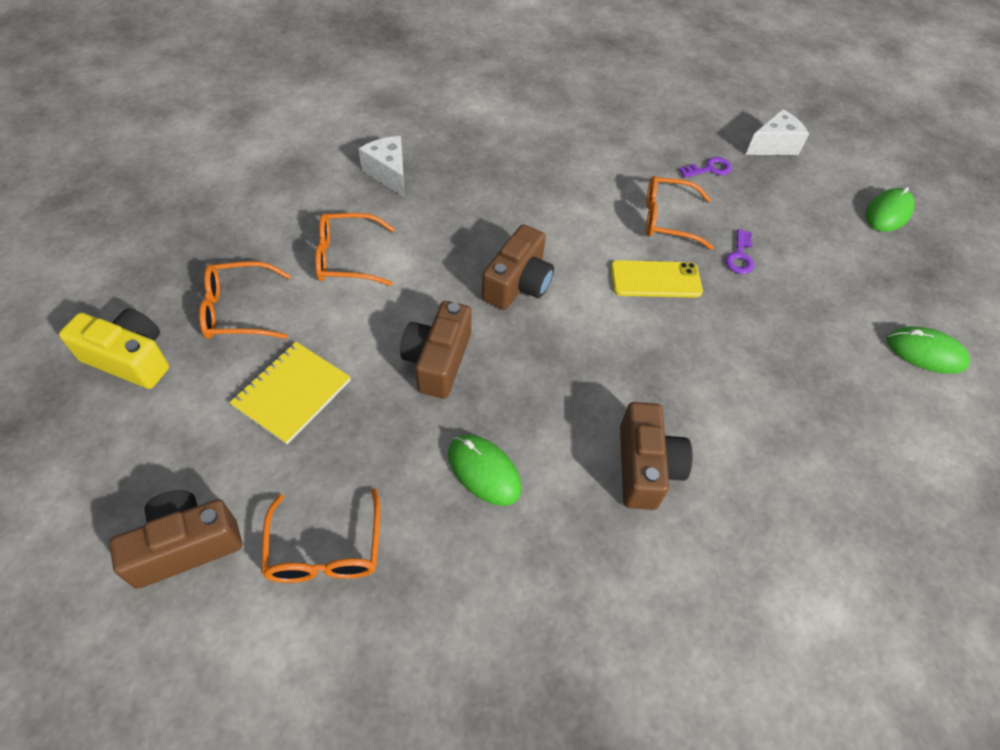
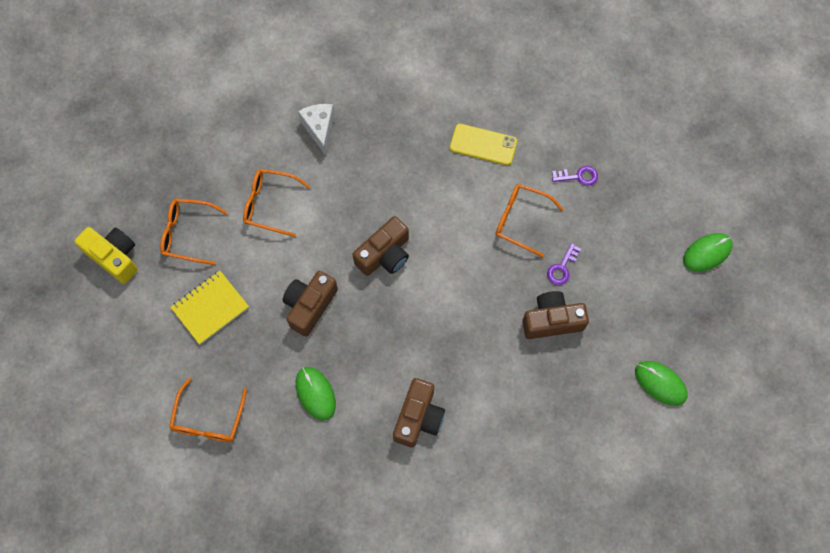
camera: 20 degrees right, 15 degrees up
(186, 545) = (131, 395): brown camera -> brown camera (552, 320)
(655, 279) = (487, 274): yellow phone -> yellow phone (483, 144)
(773, 146) = (646, 162): white cheese -> none

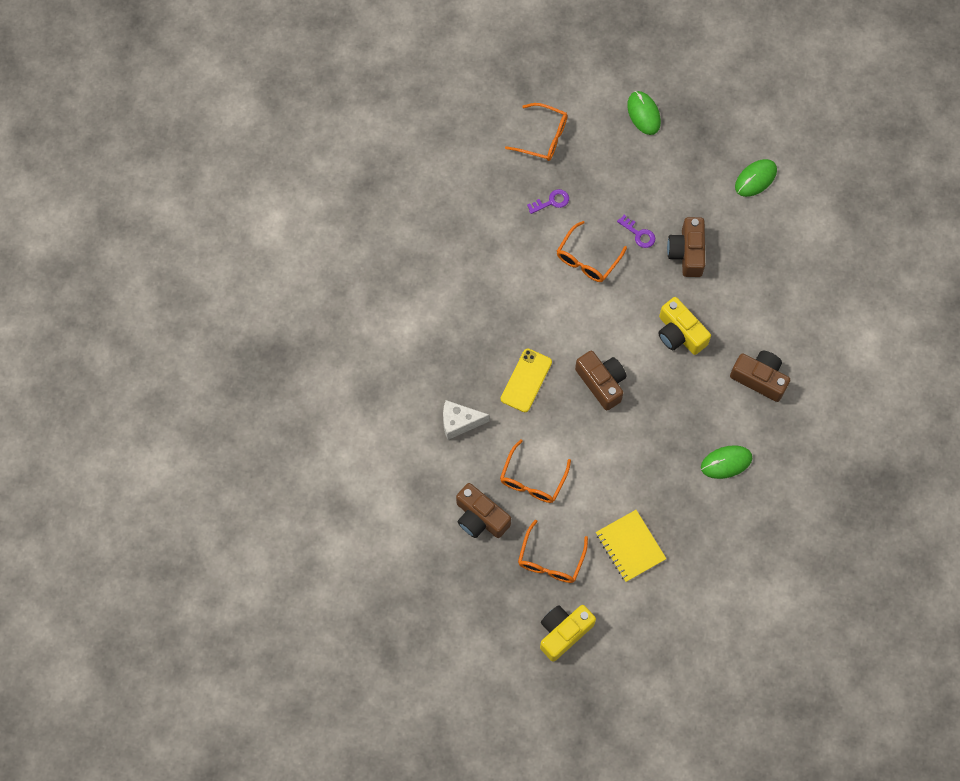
camera: 80 degrees left, 0 degrees up
(208, 419) = (737, 559): orange glasses -> orange glasses (543, 137)
(309, 306) = (641, 456): brown camera -> brown camera (480, 518)
(455, 325) = (679, 333): none -> yellow camera
(483, 144) = (504, 277): yellow phone -> yellow phone (526, 380)
(578, 176) = (551, 201): purple key -> purple key turned 60 degrees clockwise

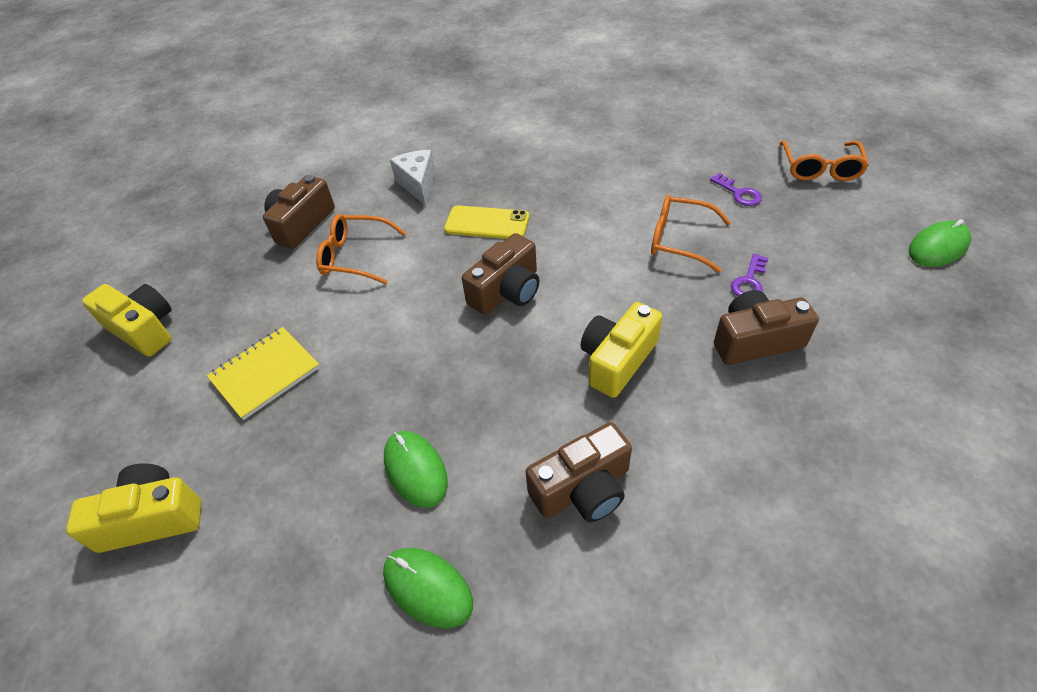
camera: 80 degrees right, 20 degrees down
(550, 560) = (247, 295): orange glasses -> none
(721, 610) = (152, 518): none -> yellow camera
(755, 179) = (951, 403): green mouse -> green mouse (427, 588)
(759, 378) = (583, 489): brown camera -> brown camera turned 45 degrees clockwise

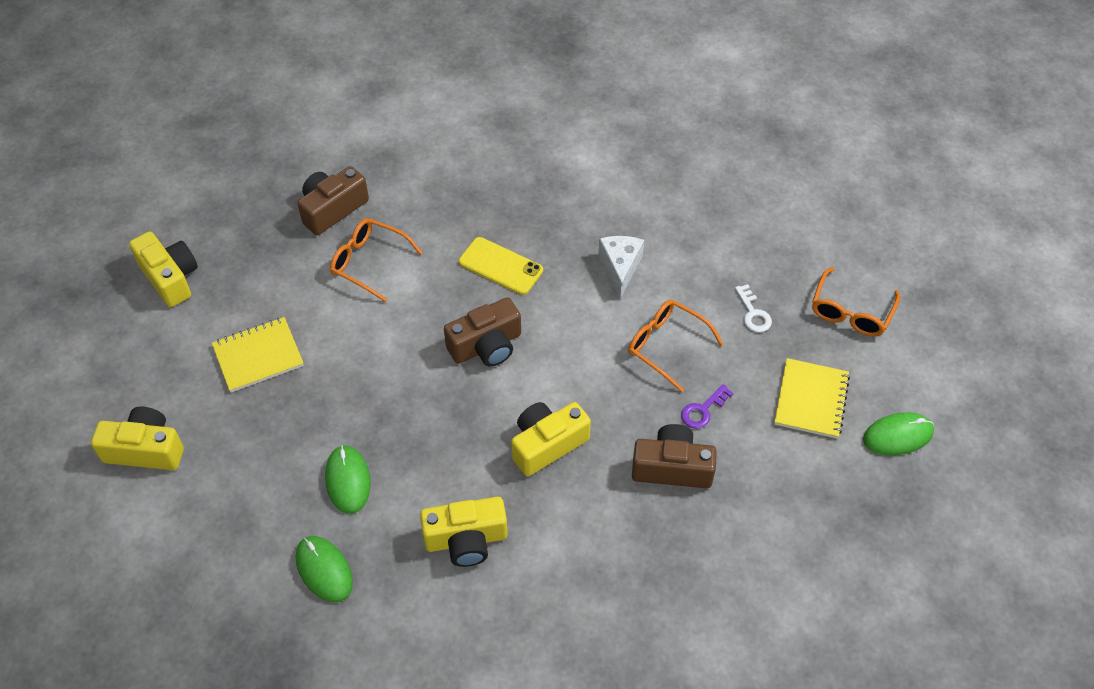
camera: 15 degrees right, 5 degrees up
(418, 184) = (455, 198): white cheese -> white cheese (620, 268)
(583, 489) = (466, 540): brown camera -> yellow camera
(738, 193) = (753, 313): purple key -> white key
(840, 242) = (811, 400): none -> yellow notebook

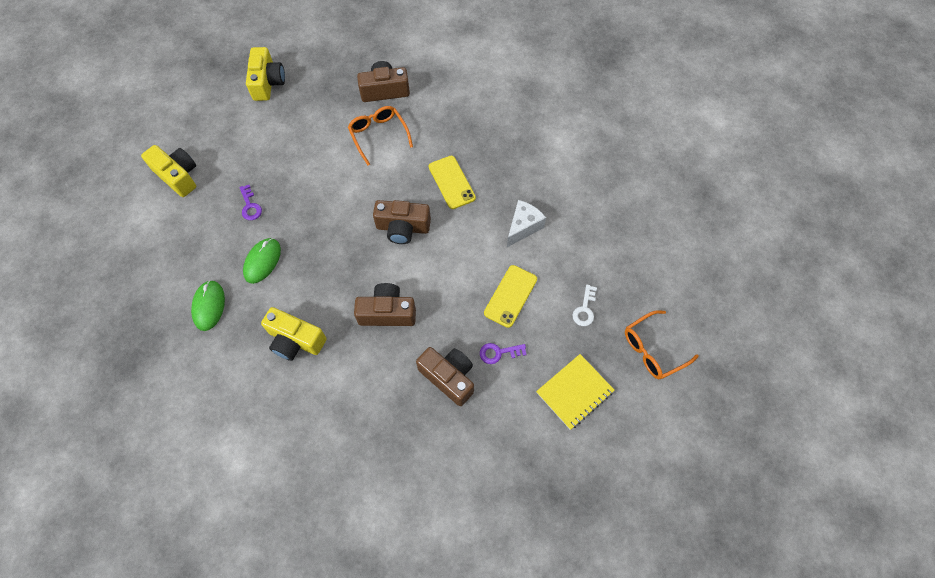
camera: 35 degrees right, 10 degrees up
(258, 356) = (275, 157): yellow notebook -> none
(275, 429) = (250, 206): none -> purple key
(547, 444) = (387, 312): yellow camera -> brown camera
(666, 346) = (510, 296): orange glasses -> yellow phone
(898, 436) = (613, 455): green mouse -> none

